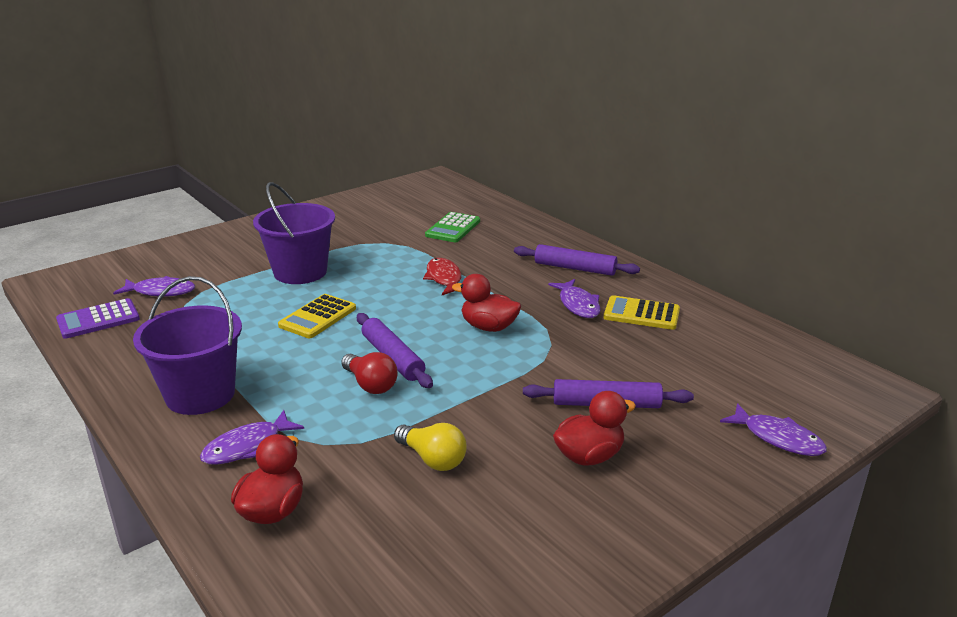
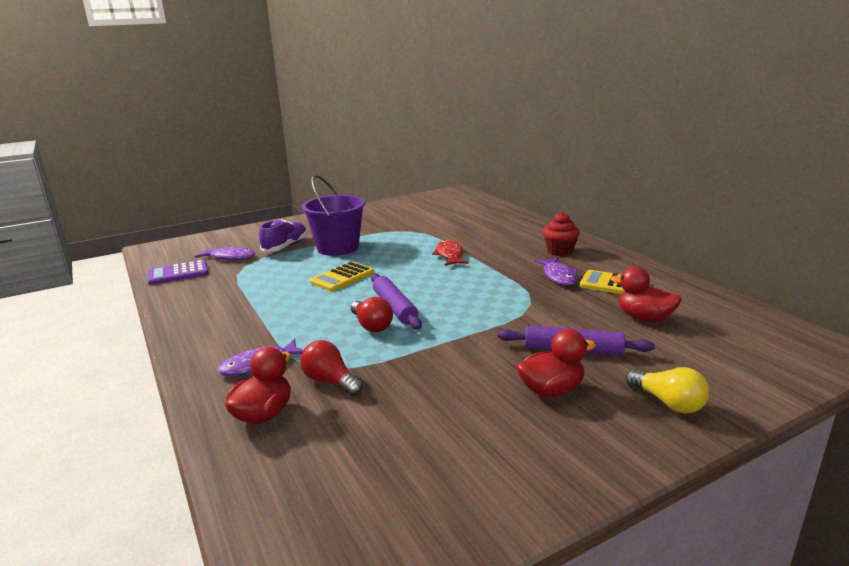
camera: 10 degrees right, 5 degrees down
(200, 395) = (235, 326): purple bucket -> none
(230, 272) = (285, 247): none -> purple shoe
(340, 463) = (330, 381): none -> red light bulb
(432, 459) = (410, 384): yellow light bulb -> yellow light bulb (668, 402)
(453, 228) = (464, 223): green calculator -> none
(488, 327) = (479, 289): red duck -> red duck (644, 318)
(574, 268) = (559, 251): purple rolling pin -> red cupcake
(778, 438) = (736, 386): purple fish -> none

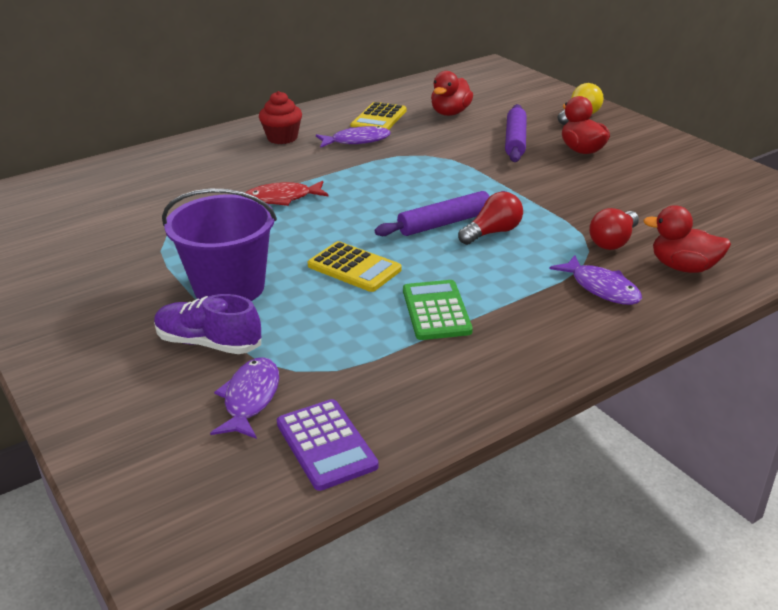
camera: 95 degrees left, 10 degrees up
(273, 301) = (436, 311): none -> green calculator

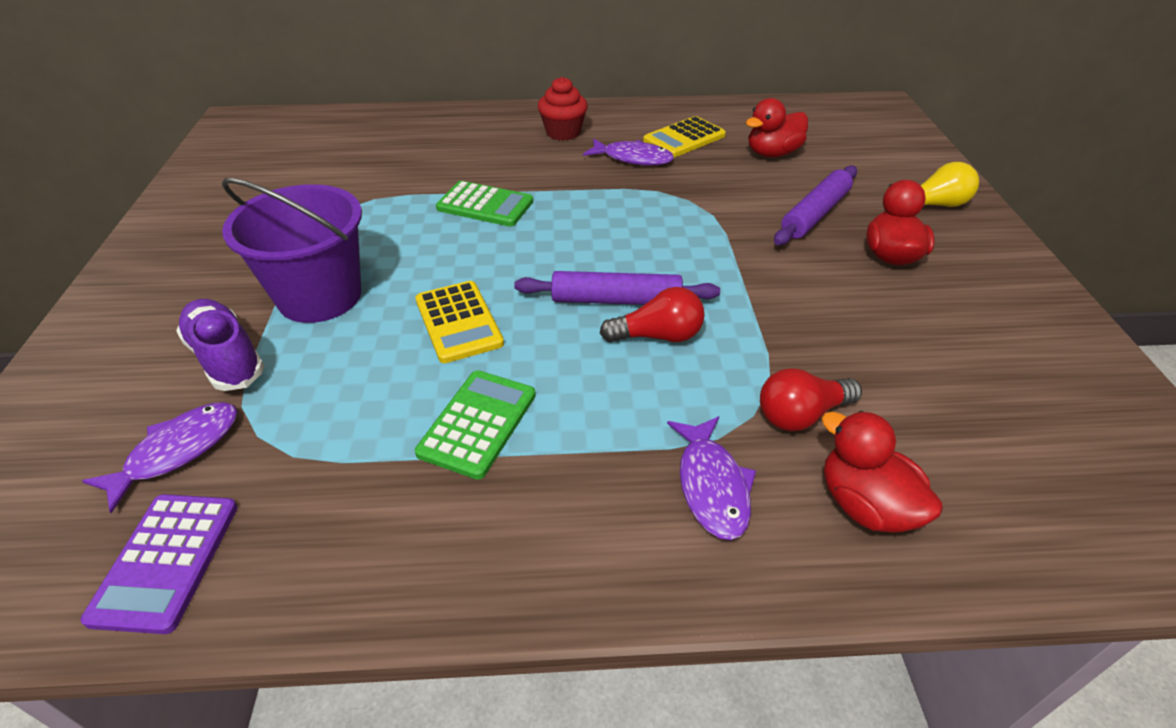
camera: 30 degrees right, 10 degrees up
(282, 198) = (485, 205): red fish -> green calculator

